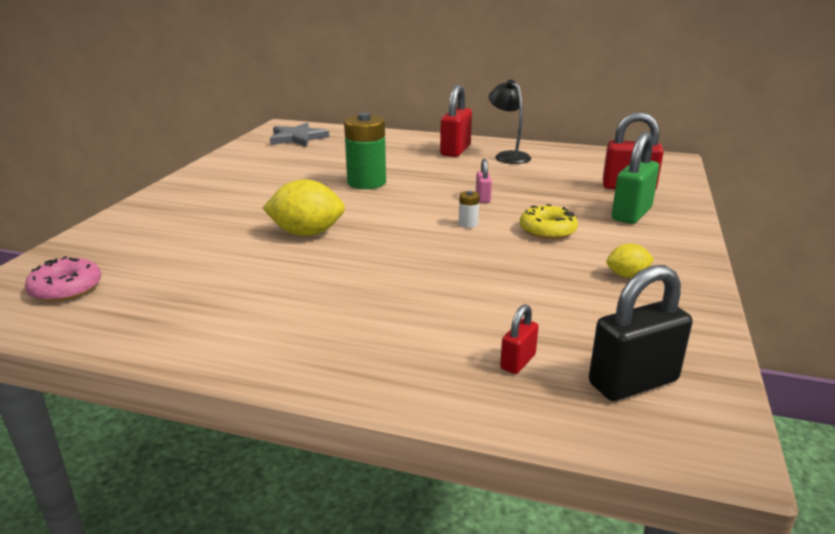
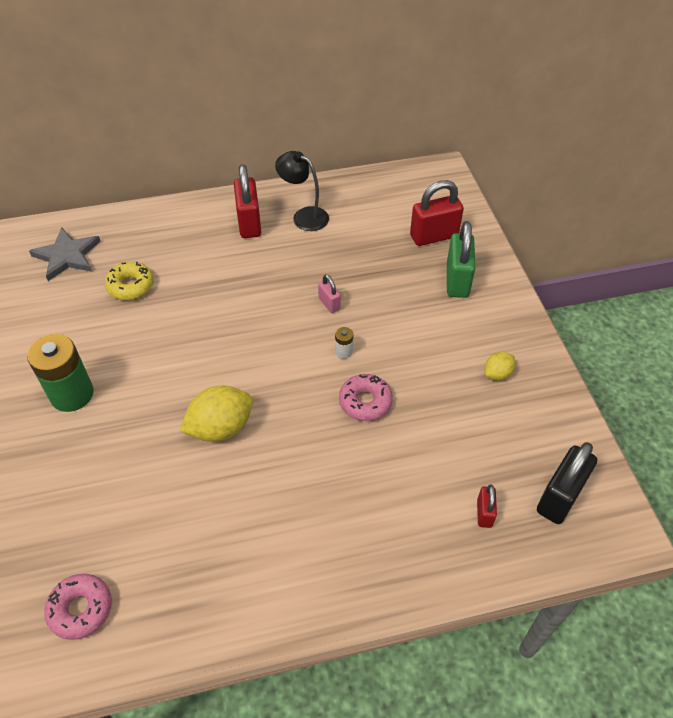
camera: 30 degrees left, 25 degrees up
(366, 182) = (208, 318): green battery -> green battery (72, 394)
(458, 255) = (365, 402): none -> pink donut
(547, 230) = (410, 334): yellow donut -> yellow donut (130, 286)

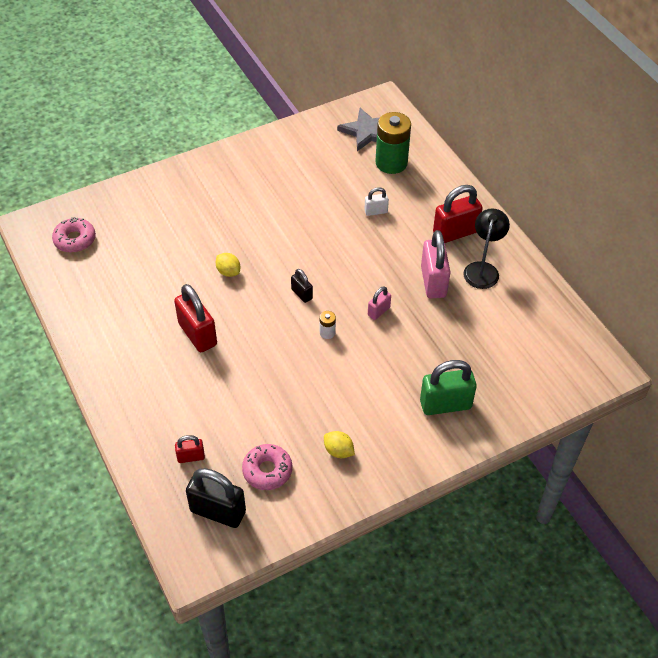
camera: 75 degrees right, 0 degrees up
(72, 394) = (235, 180): green battery -> green battery (391, 163)
(130, 286) = (350, 178): yellow donut -> none
(191, 275) = (376, 211): none -> white padlock
(221, 428) = (228, 272): yellow lemon -> yellow lemon, size x0.54
(282, 363) = (302, 294): none -> black padlock
(306, 254) = (433, 282): none -> pink padlock
(365, 402) = (278, 358): pink donut -> pink donut (267, 470)
(434, 236) = (500, 376): red padlock -> red padlock (198, 334)

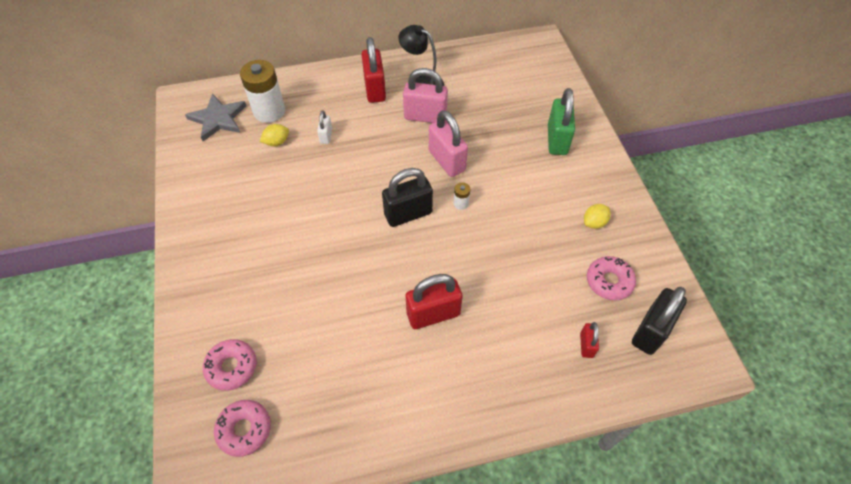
camera: 75 degrees left, 5 degrees up
(123, 217) = (232, 367): none -> pink donut
(228, 272) = (357, 271): yellow lemon -> yellow lemon (277, 142)
(302, 294) = (408, 214): black padlock -> black padlock, size x1.92
(378, 311) = (447, 161): pink padlock -> pink padlock, size x1.92
(391, 163) = (269, 111): green battery -> white battery

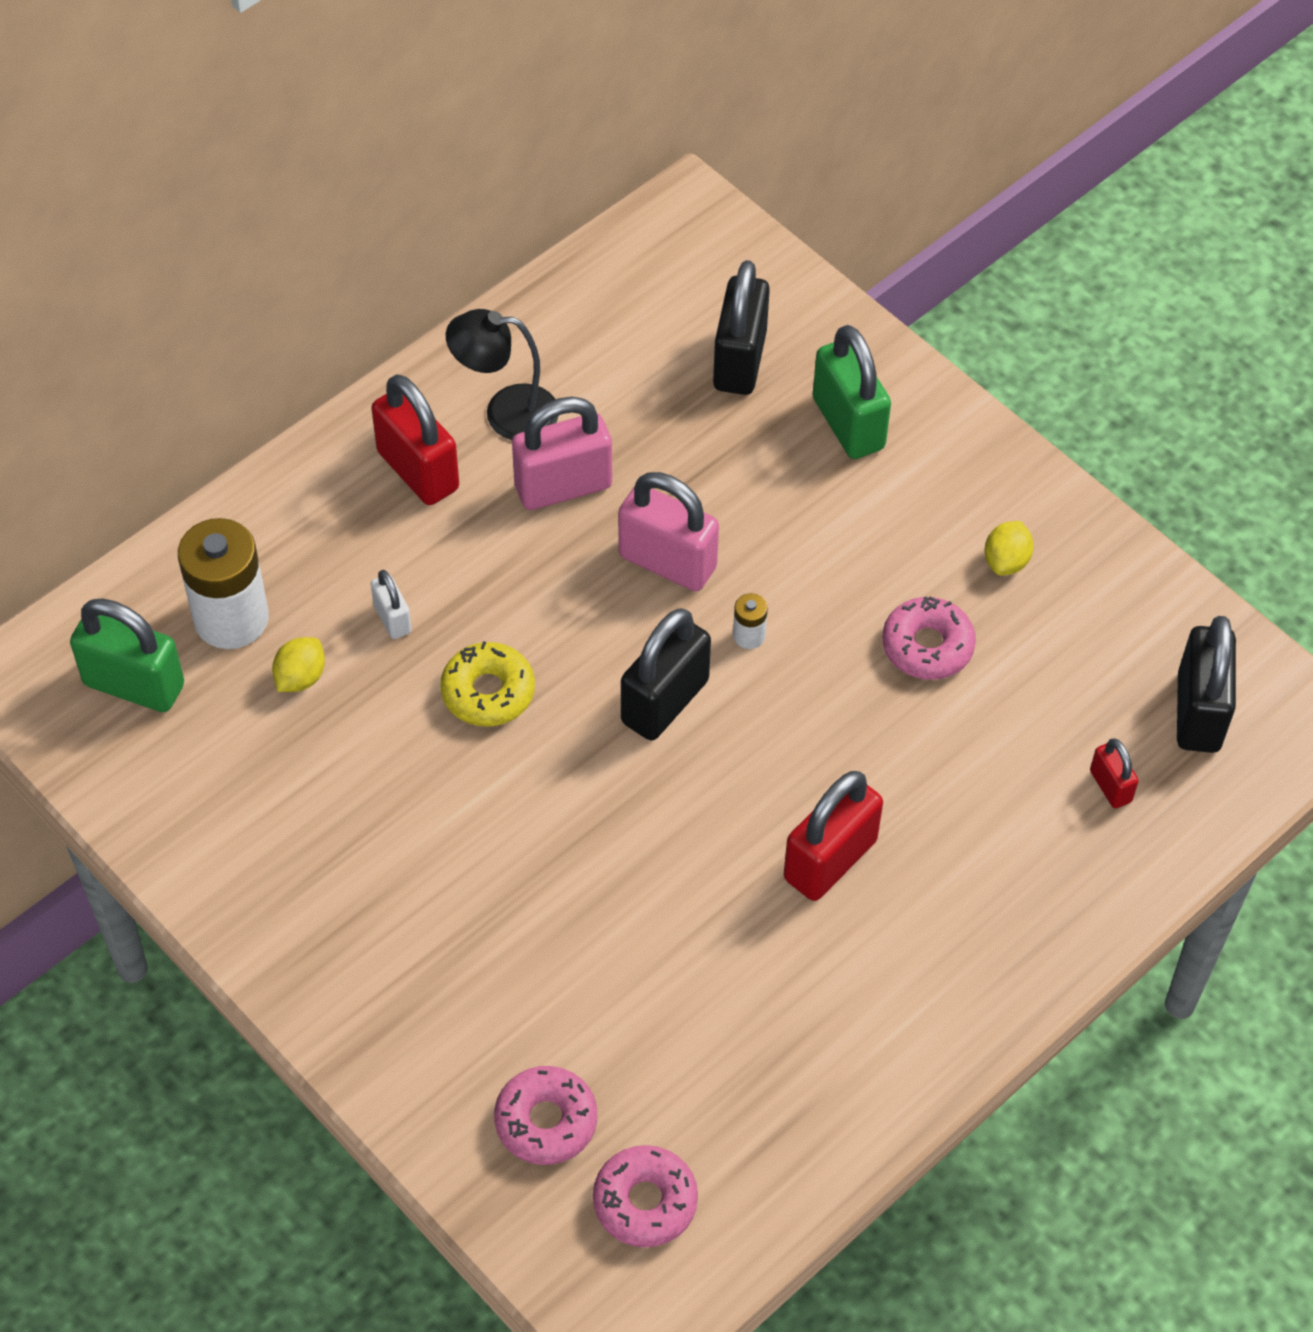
camera: 30 degrees left, 0 degrees up
(218, 119) = (134, 684): grey star -> green padlock
(341, 178) = (488, 692): none -> yellow donut
(526, 100) = (739, 360): none -> black padlock
(609, 281) = (1088, 658): pink donut -> pink donut (927, 646)

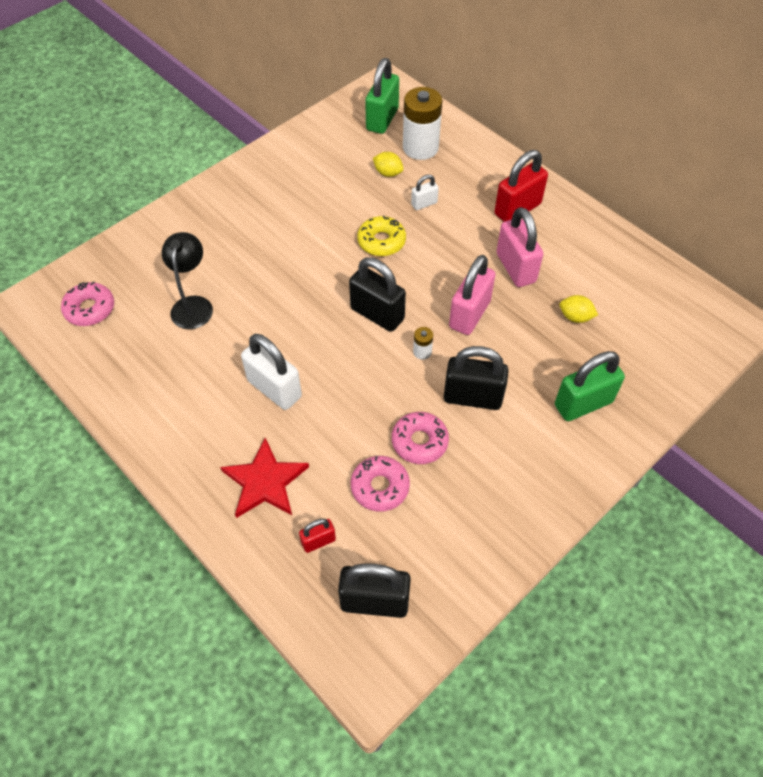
camera: 90 degrees right, 0 degrees up
(506, 412) = (562, 242): black lamp -> black lamp (193, 305)
(546, 1121) = (139, 271): pink donut -> pink donut (380, 487)
(739, 360) = (621, 348): black padlock -> black padlock (472, 397)
(830, 860) = (274, 389): red padlock -> white padlock
(1006, 561) = (487, 489): yellow lemon -> yellow lemon (575, 317)
(1012, 865) = (265, 482): none -> red star

